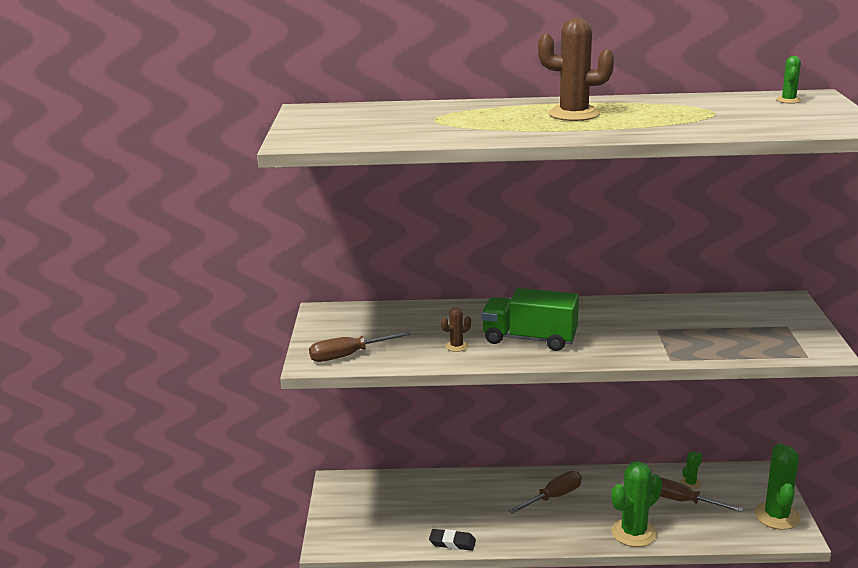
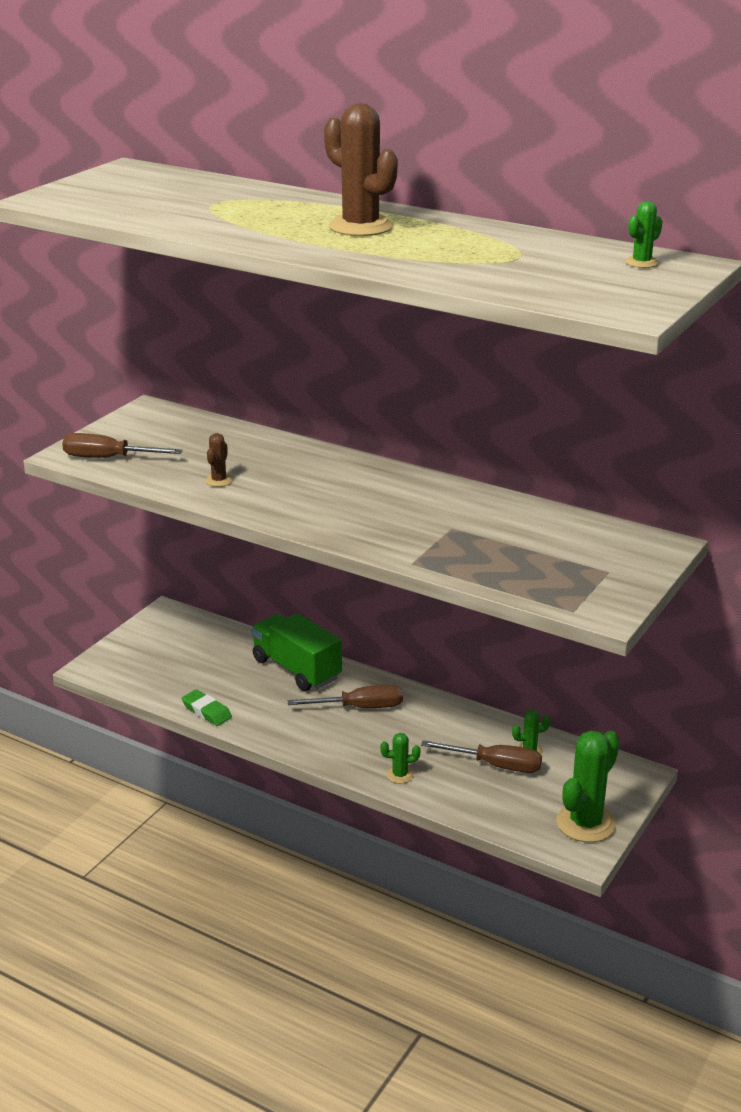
camera: 30 degrees right, 5 degrees up
(452, 542) = (206, 711): black eraser -> green eraser
(456, 346) = (219, 480): brown cactus -> brown cactus turned 75 degrees counterclockwise
(529, 339) = (301, 496): green truck -> green truck (296, 669)
(633, 533) = (400, 775): green cactus -> green cactus, size x0.48
(682, 501) = (496, 765): brown screwdriver -> brown screwdriver turned 135 degrees clockwise

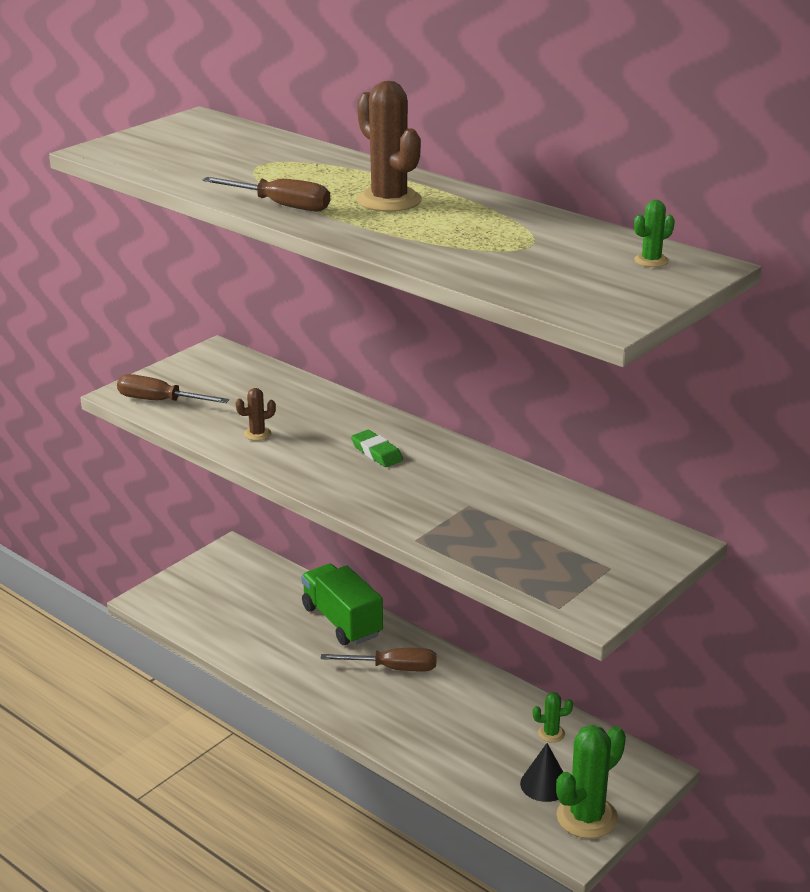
camera: 10 degrees right, 0 degrees up
(206, 711) = (242, 656): green eraser -> green eraser (377, 452)
(219, 480) = (257, 434): brown cactus -> brown cactus turned 45 degrees clockwise
(400, 775) = (413, 744): green cactus -> none
(496, 765) = (512, 745): brown screwdriver -> brown screwdriver (281, 205)
(537, 798) = (544, 784): none -> black cone

